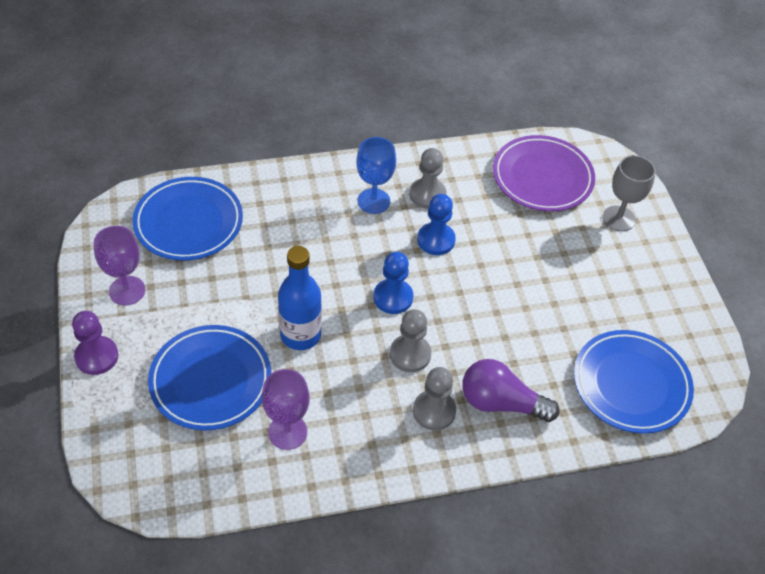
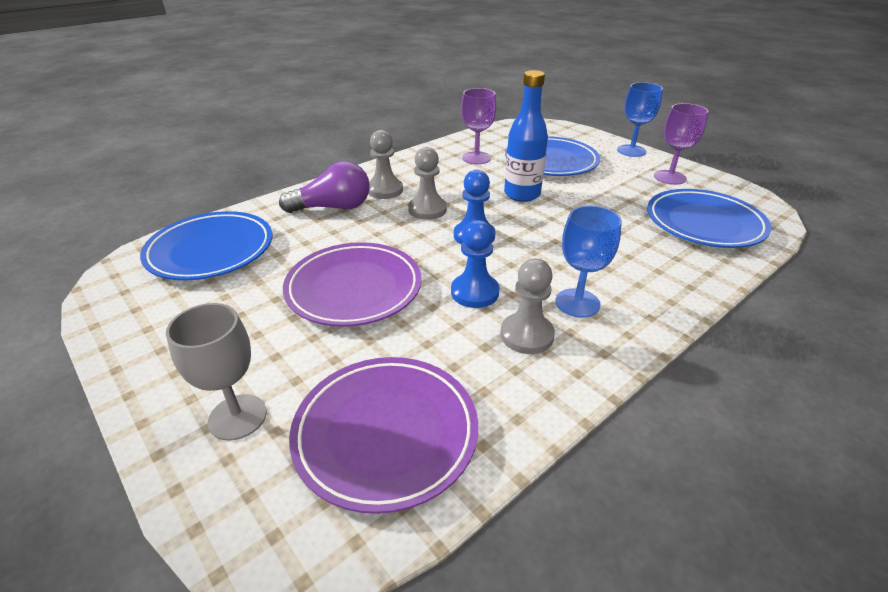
camera: 155 degrees right, 15 degrees down
(96, 356) = (631, 151): purple pawn -> blue goblet
(521, 283) = (354, 288): none -> purple plate

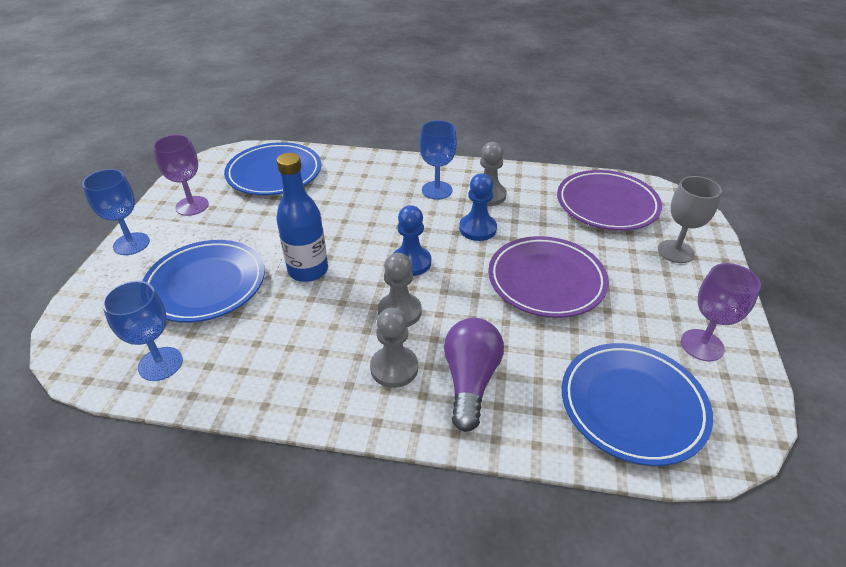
camera: 130 degrees left, 5 degrees up
(333, 207) = (470, 381): purple light bulb -> purple light bulb turned 60 degrees clockwise
(476, 158) = (240, 345): purple goblet -> purple goblet (702, 345)
(492, 139) = (160, 364): none -> blue goblet

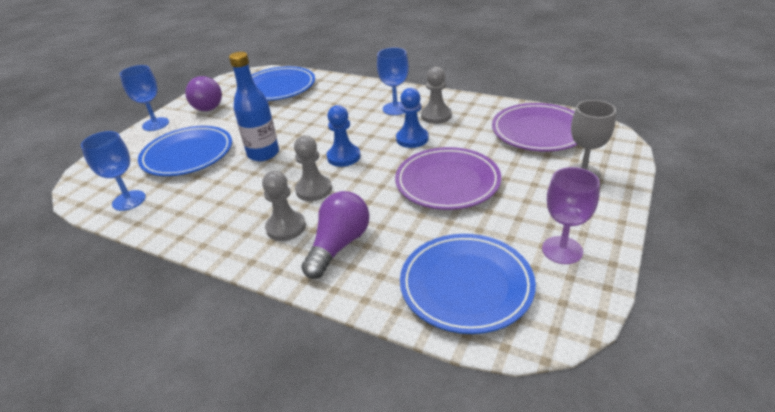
camera: 20 degrees right, 5 degrees down
(192, 206) = (209, 104): purple goblet -> purple light bulb

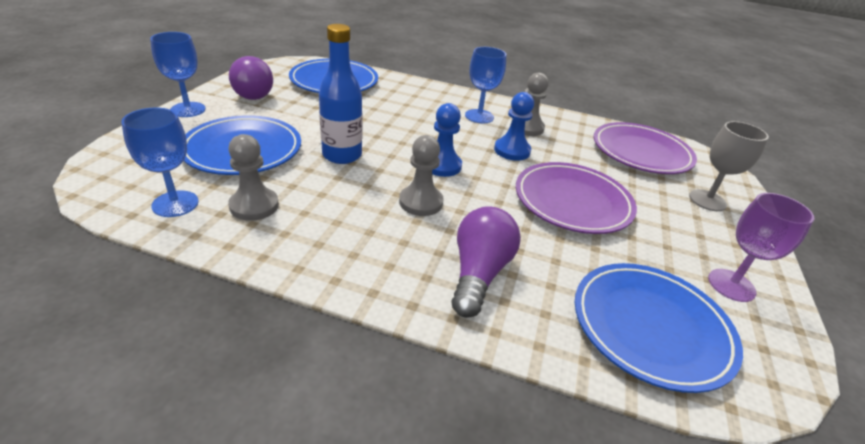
camera: 15 degrees left, 0 degrees up
(286, 227) = (403, 248): grey pawn -> grey pawn (254, 206)

